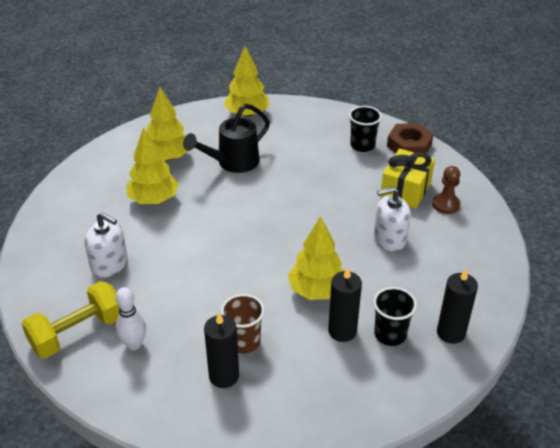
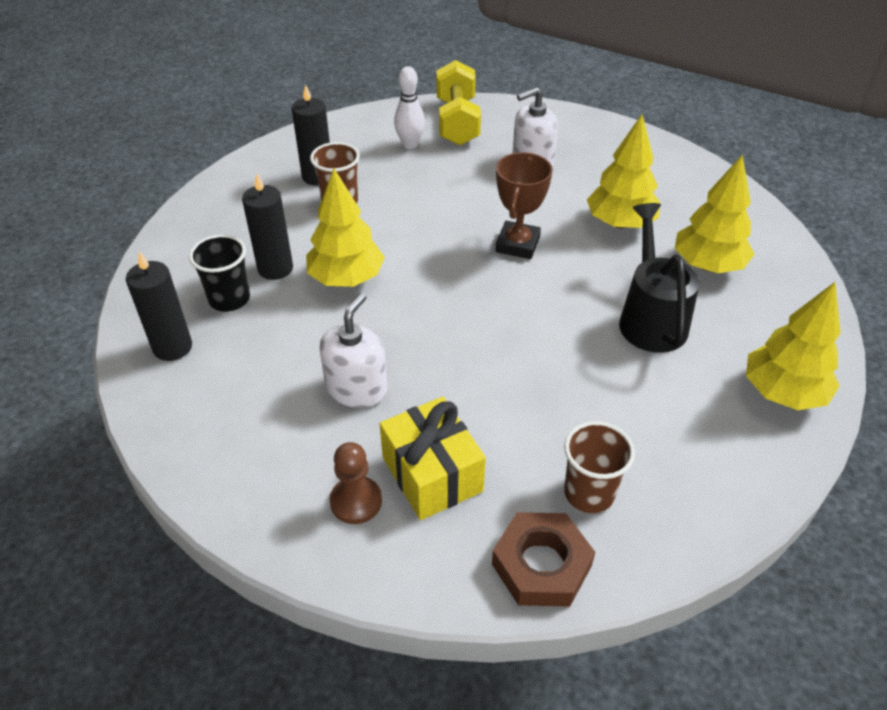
camera: 125 degrees right, 5 degrees up
(213, 232) = (517, 244): none -> brown trophy
(362, 145) = (589, 493): black cup -> brown cup

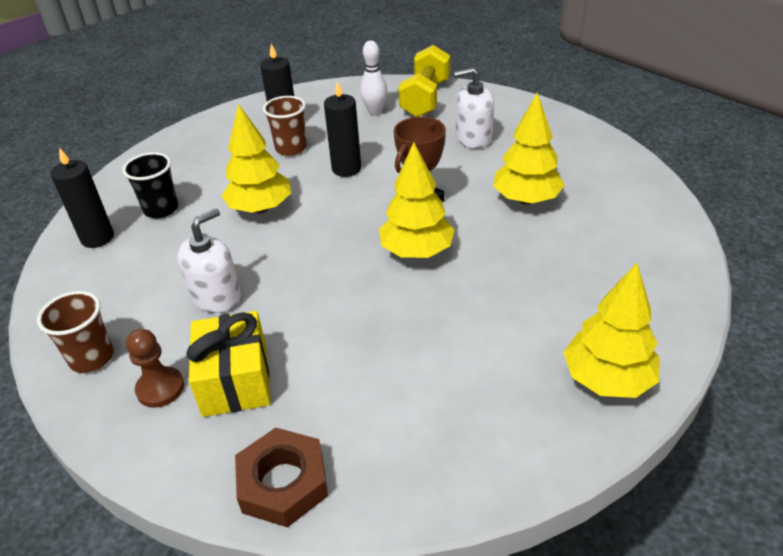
camera: 20 degrees right, 5 degrees down
(275, 268) = (210, 191): black candle -> black candle (346, 169)
(589, 493) = (363, 429): brown cup -> brown cup (92, 358)
(650, 318) = (509, 286): black watering can -> none
(708, 265) = (592, 249): yellow tree -> yellow tree (417, 251)

